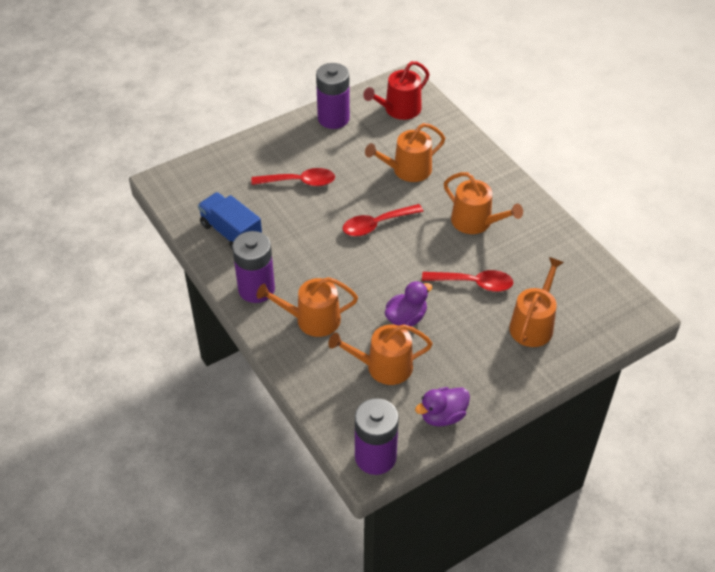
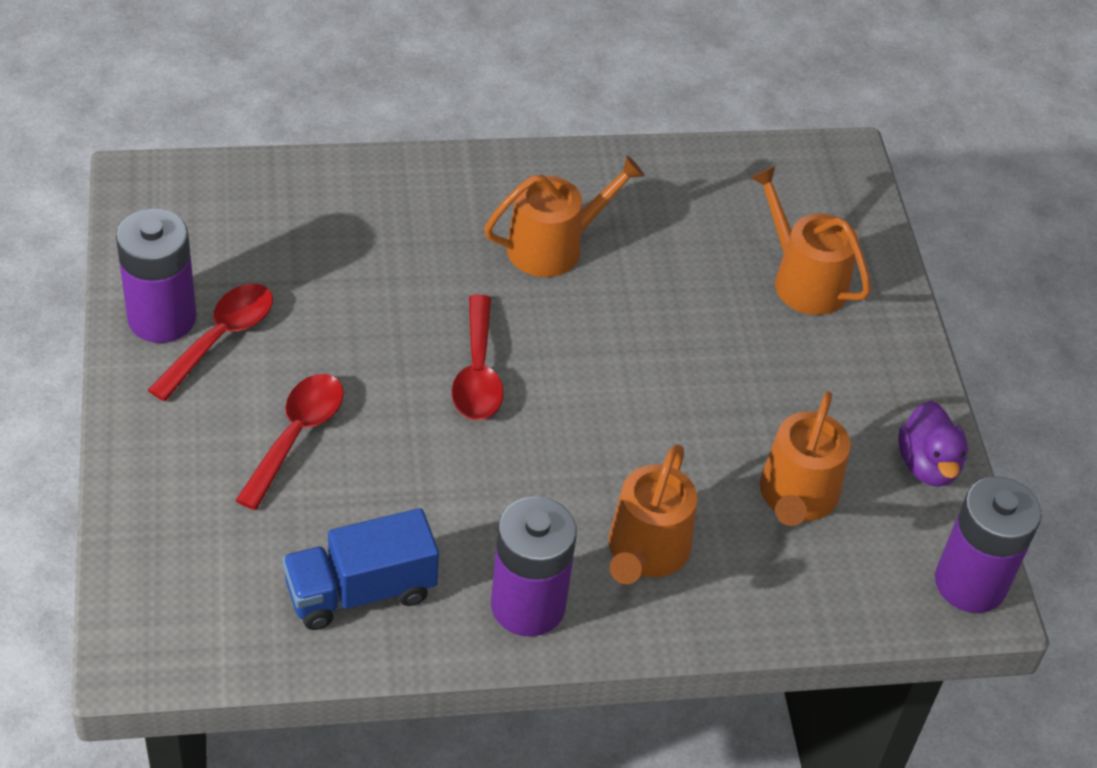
camera: 70 degrees left, 0 degrees up
(399, 109) = (211, 220): red watering can -> none
(406, 318) = (710, 424): purple duck -> none
(407, 170) = (373, 276): orange watering can -> none
(474, 283) = (683, 309): red spoon -> red spoon (220, 338)

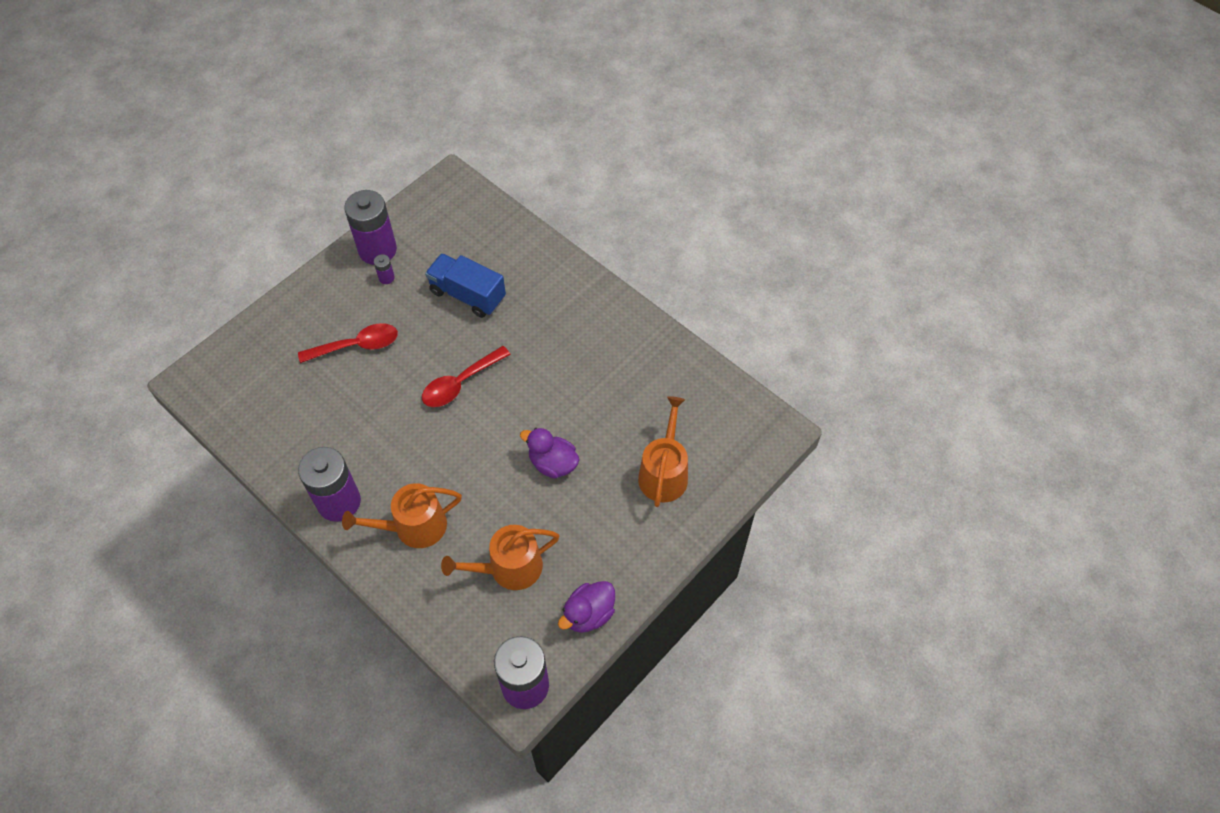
camera: 55 degrees right, 10 degrees up
(220, 338) = (386, 278): red spoon -> purple battery
(360, 591) = (291, 433): blue truck -> blue truck (467, 295)
(553, 246) = (573, 354): orange watering can -> none
(690, 364) = (553, 463): none -> purple duck

